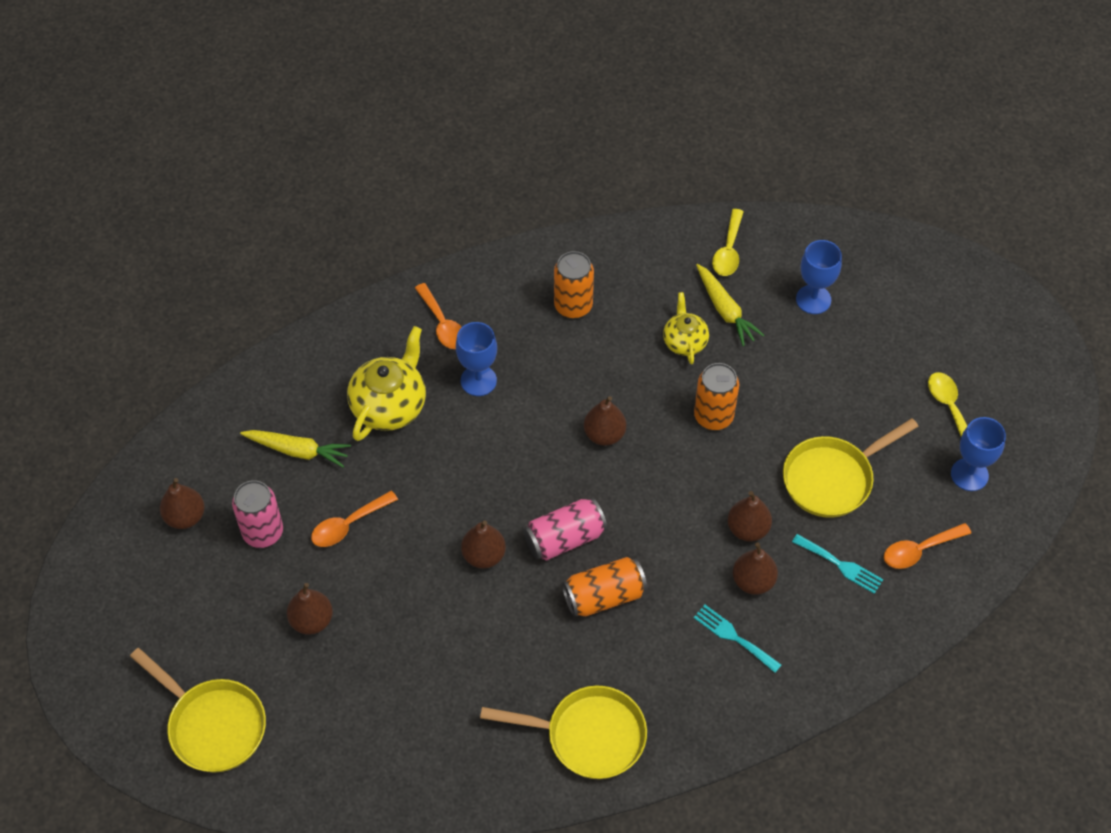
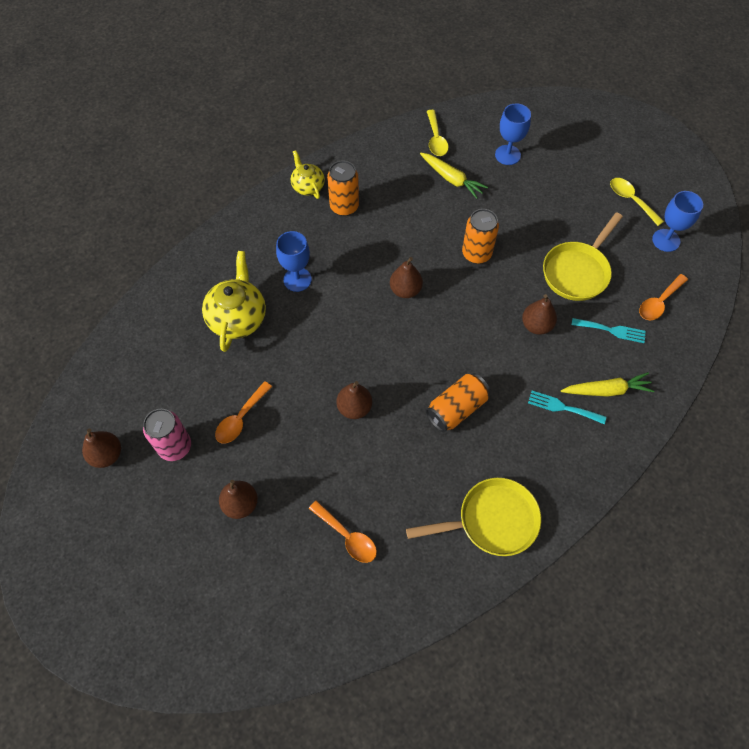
camera: 20 degrees left, 5 degrees up
(213, 725) = (191, 620): yellow pan -> none
(297, 451) = (179, 374): yellow carrot -> yellow carrot (606, 390)
(442, 324) = (254, 247): orange spoon -> orange spoon (347, 536)
(564, 538) = (409, 375): pink can -> none
(685, 341) = (433, 208): yellow teapot -> yellow teapot (308, 186)
(753, 581) = (557, 362): brown pear -> none

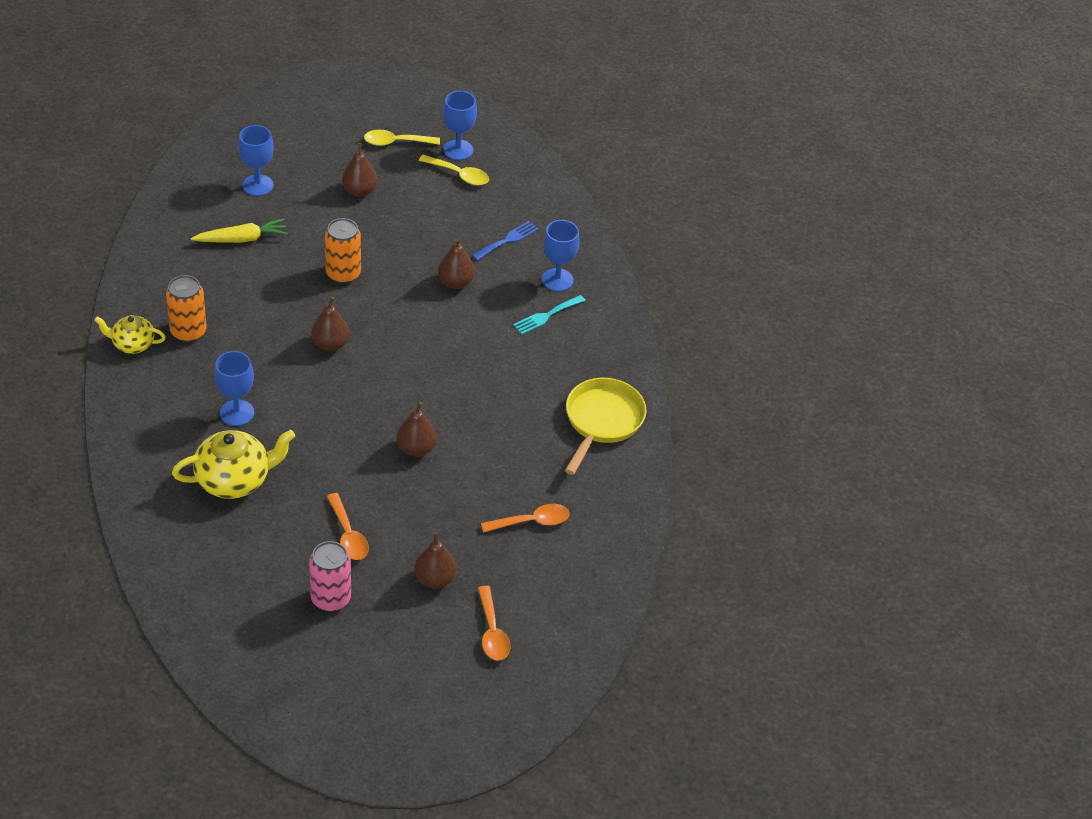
camera: 60 degrees left, 15 degrees down
(107, 455) = (289, 655): brown pear -> brown pear (359, 191)
(238, 318) = (234, 480): yellow teapot -> yellow teapot turned 120 degrees clockwise
(436, 139) = (182, 220): yellow spoon -> yellow spoon (459, 175)
(456, 409) = (483, 382): orange can -> none
(577, 271) = (430, 223): yellow pan -> none
(606, 390) = (557, 280): yellow carrot -> blue goblet
(612, 330) = (507, 240): turquoise fork -> blue fork
(659, 302) = (511, 195): orange spoon -> orange spoon (492, 632)

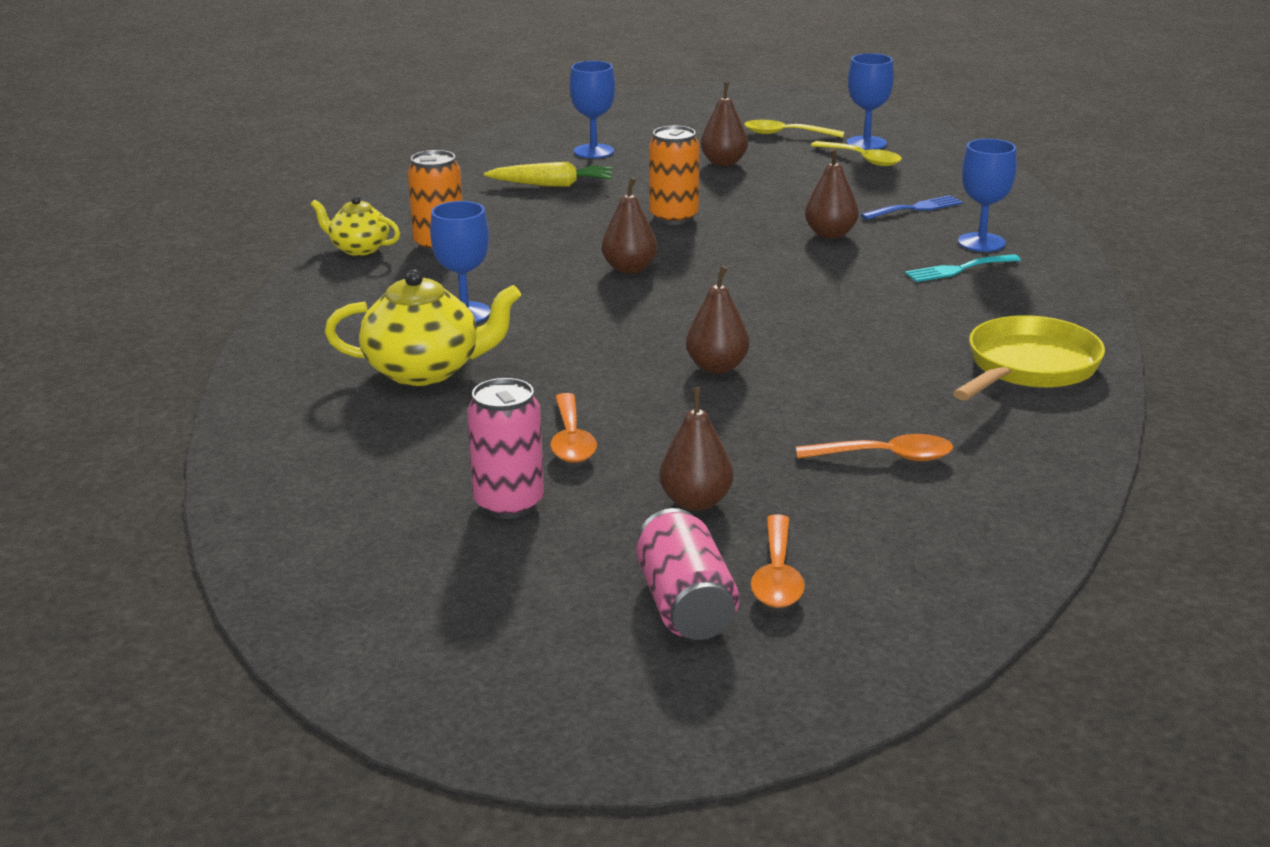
camera: 20 degrees right, 20 degrees down
(450, 663) = (685, 605): none -> pink can

